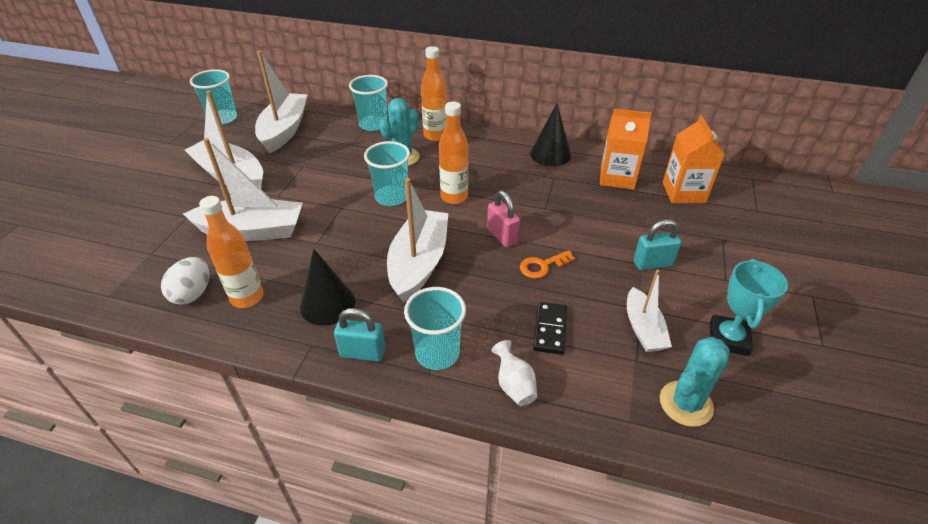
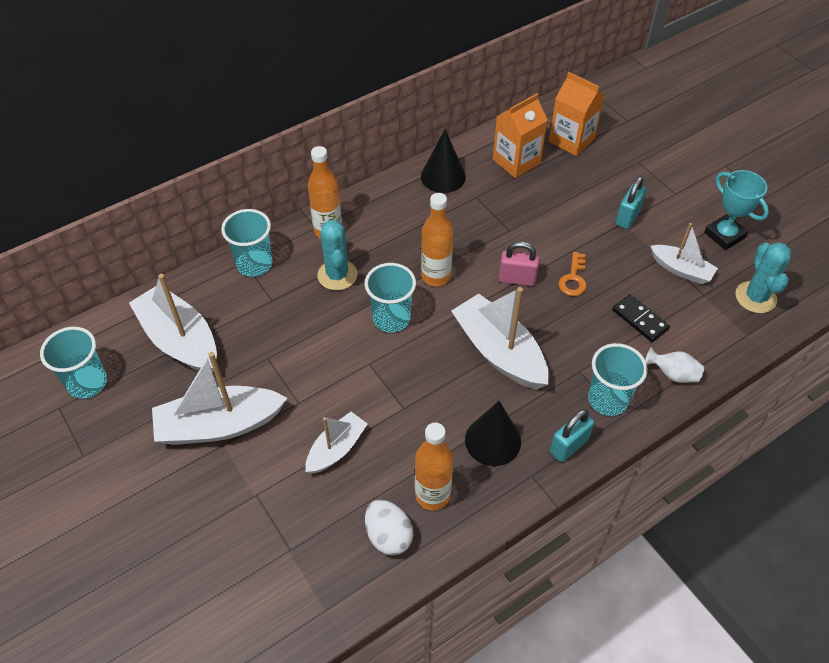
camera: 50 degrees left, 10 degrees up
(252, 231) = (336, 449): white boat -> white boat, size x0.59

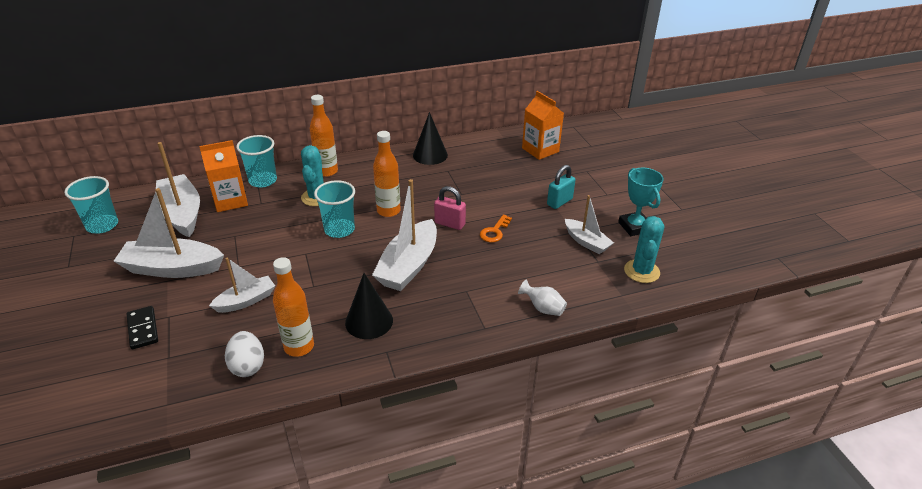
camera: 15 degrees right, 15 degrees down
(499, 352) = (408, 266): white boat -> white boat turned 135 degrees counterclockwise
(516, 161) = (490, 155): orange carton -> orange carton (230, 201)
(568, 446) = (428, 338): turquoise padlock -> none
(607, 399) = (478, 314): turquoise cup -> none
(640, 319) = (534, 267): black domino -> black domino (143, 329)

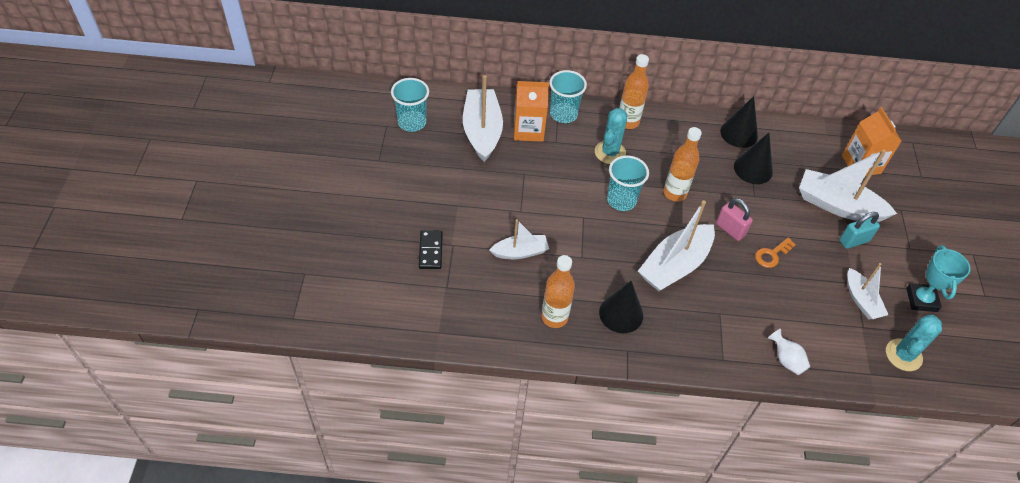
camera: 20 degrees right, 15 degrees up
(172, 268) = (464, 193): white boat -> white boat (837, 205)
(247, 366) = (508, 320): white egg -> none
(452, 176) = (753, 169): none -> black cone

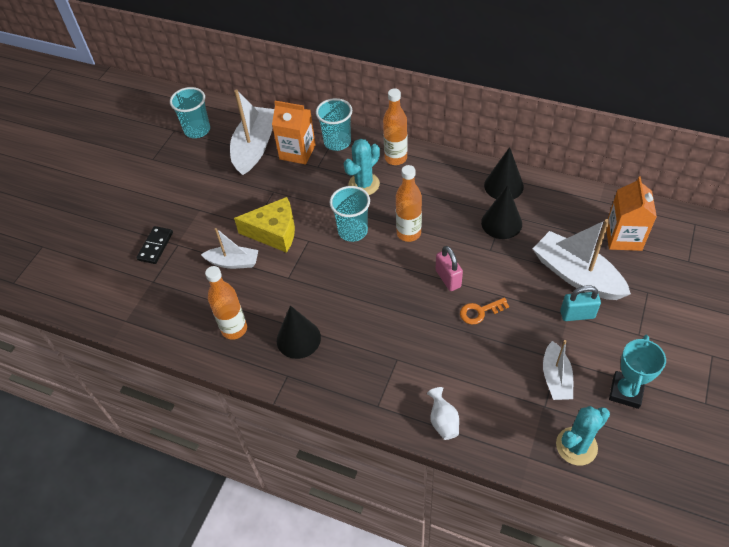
camera: 25 degrees right, 0 degrees up
(546, 215) = (274, 232): none -> yellow cheese
(674, 265) = (374, 303): white boat -> none

